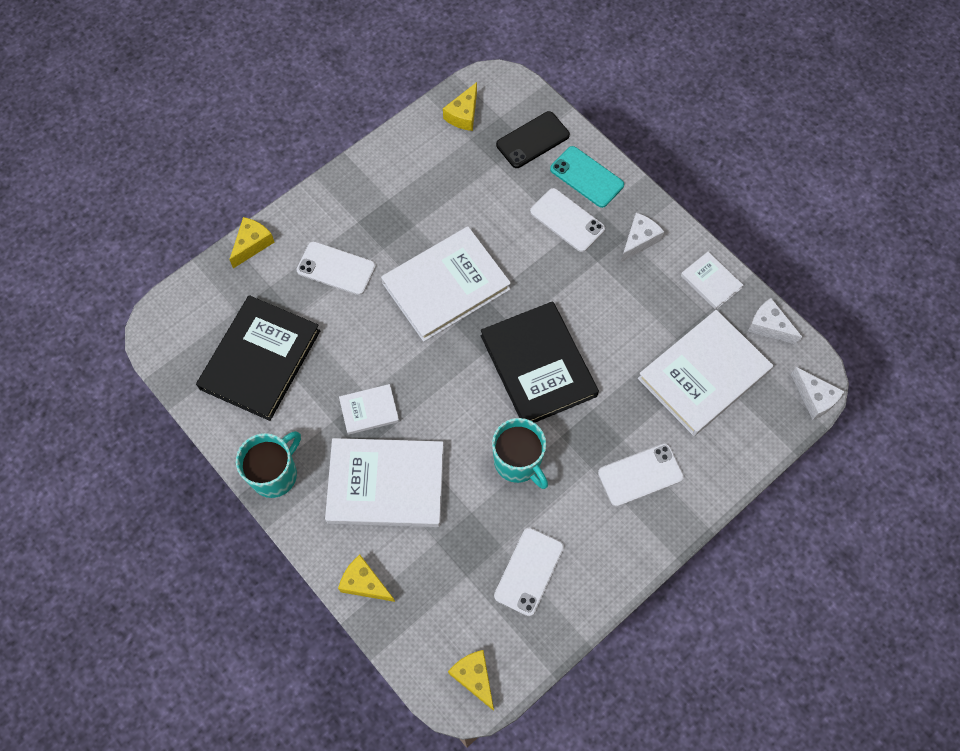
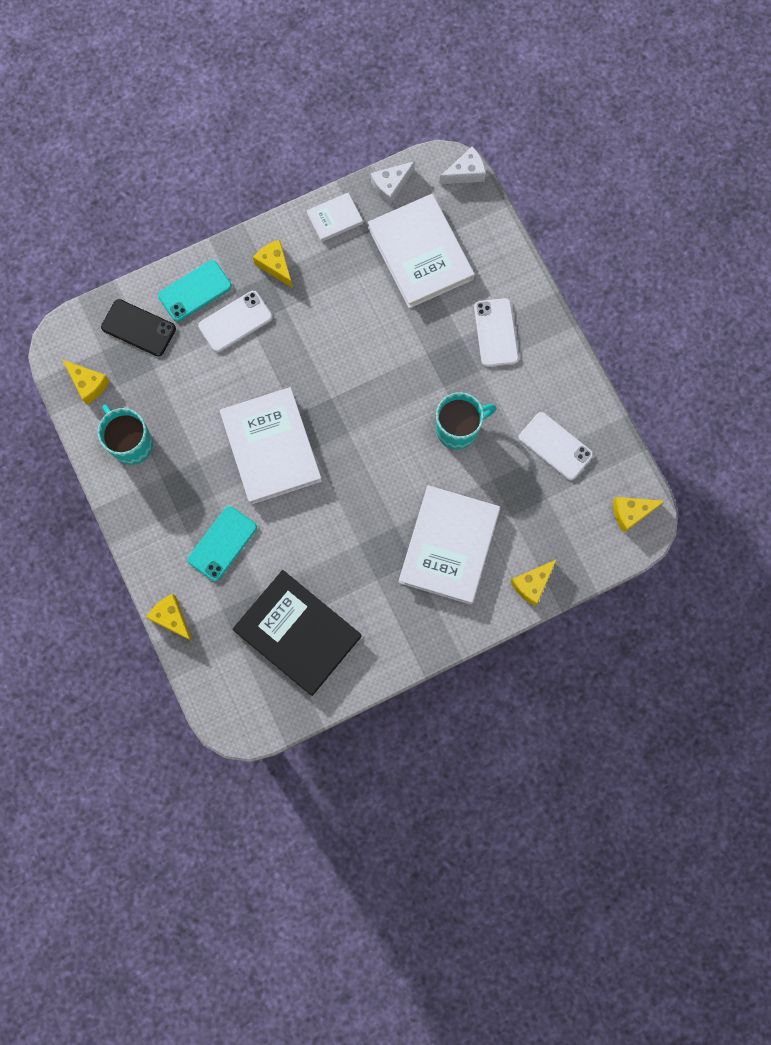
camera: 75 degrees left, 10 degrees up
(275, 474) = (414, 641): turquoise mug -> turquoise mug (131, 443)
(336, 268) = (222, 543): white phone -> turquoise phone
(369, 410) = (375, 545): white book -> none
(532, 140) = (138, 328): black phone -> black phone turned 45 degrees counterclockwise
(538, 366) = (373, 388): black book -> none
(639, 240) = (275, 265): white cheese -> yellow cheese

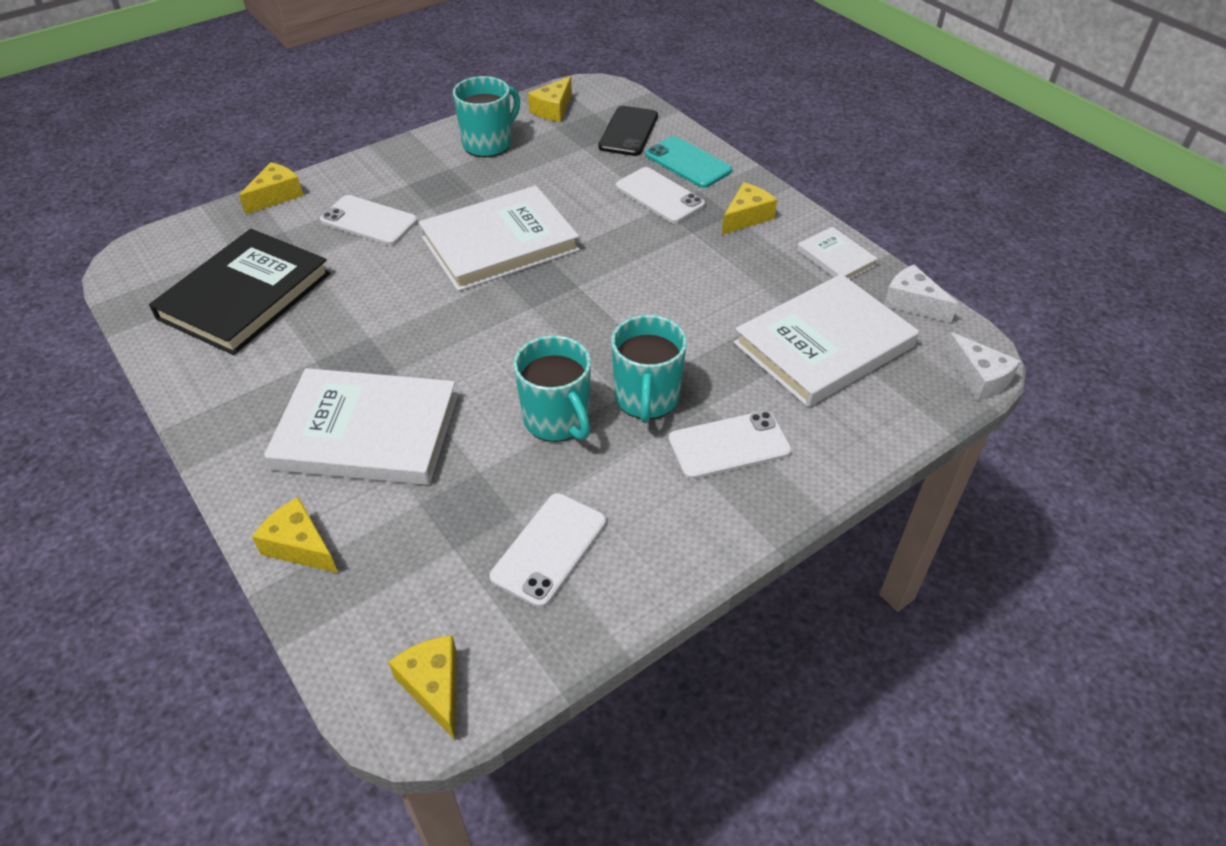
camera: 80 degrees right, 30 degrees down
(222, 543) = (369, 221): turquoise phone -> white phone
(449, 372) = (646, 398): none -> turquoise mug

